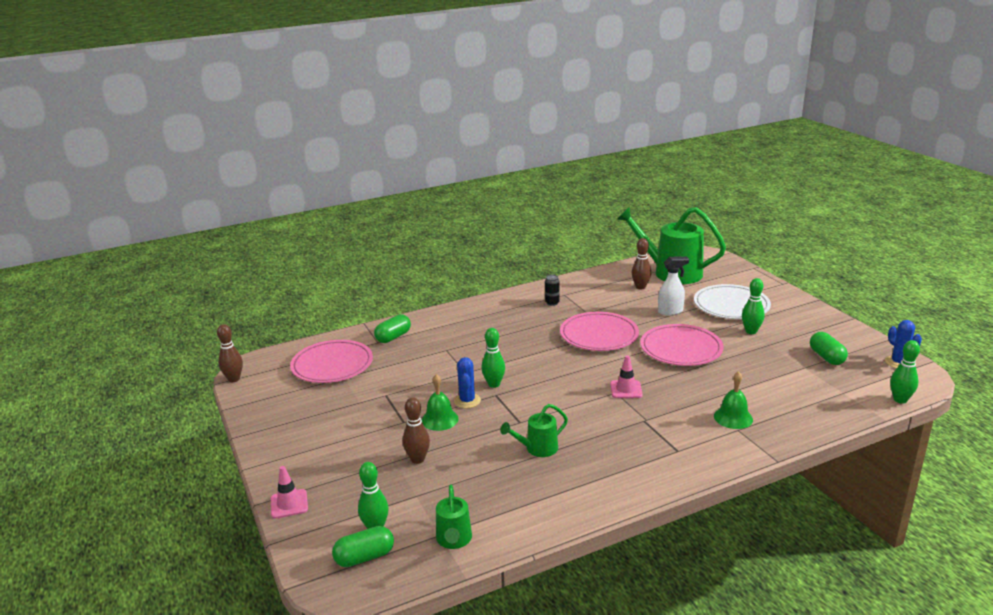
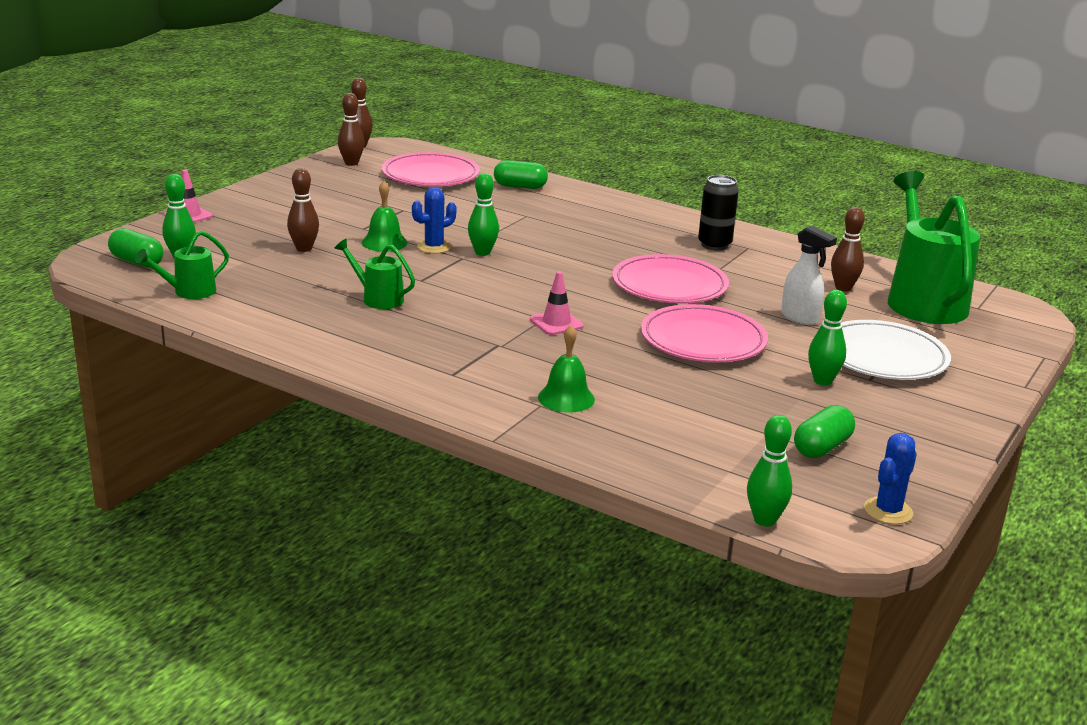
camera: 55 degrees right, 0 degrees up
(266, 392) = (351, 163): none -> brown bowling pin
(552, 303) = (714, 245): black can -> black can, size x1.60

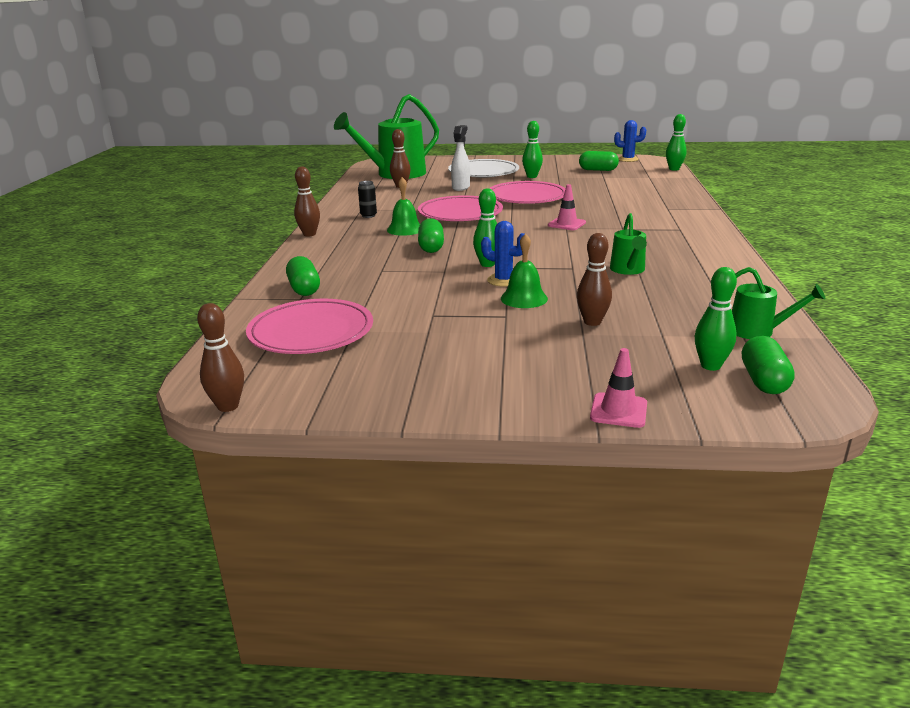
camera: 115 degrees left, 0 degrees up
(351, 163) = (311, 386): brown bowling pin -> brown bowling pin (309, 234)
(564, 245) = (431, 247): none -> green capsule
(566, 398) = (649, 206): green bell -> green bell (405, 229)
(714, 245) = (368, 215): black can -> black can, size x0.62

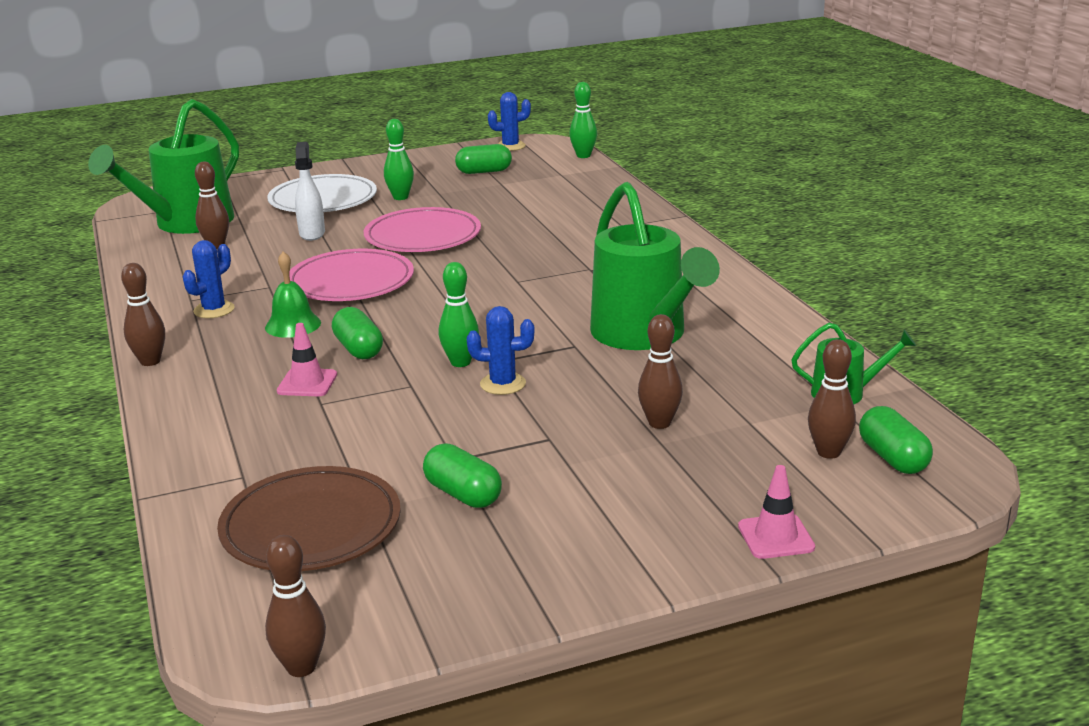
camera: 25 degrees left, 0 degrees up
(304, 289) = (233, 459): green capsule -> green capsule (463, 494)
(311, 332) = (311, 526): pink plate -> brown plate
(368, 215) = (214, 310): black can -> blue cactus
(524, 298) = (551, 406): green bell -> none
(566, 224) = (513, 274): pink traffic cone -> pink traffic cone (307, 383)
(628, 270) = (645, 335): green watering can -> green watering can, size x2.07
(710, 366) = (828, 452): green bowling pin -> brown bowling pin

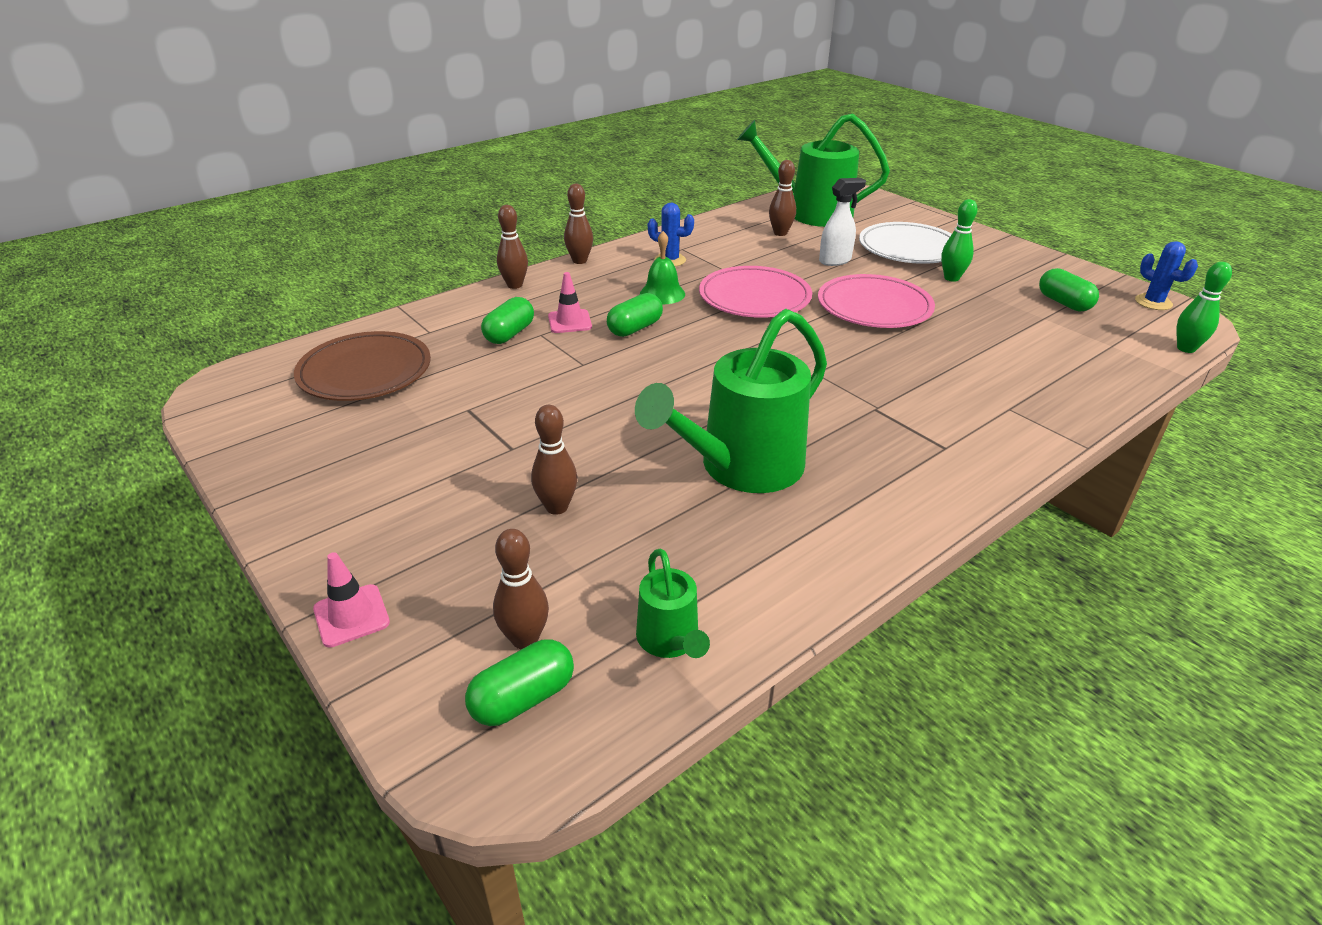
camera: 70 degrees right, 10 degrees up
(301, 667) = (198, 408): brown bowling pin -> brown bowling pin (514, 285)
(460, 362) = (633, 377): green bowling pin -> none
(463, 494) = (413, 424): green capsule -> green capsule (509, 334)
(503, 384) = (602, 406): blue cactus -> none

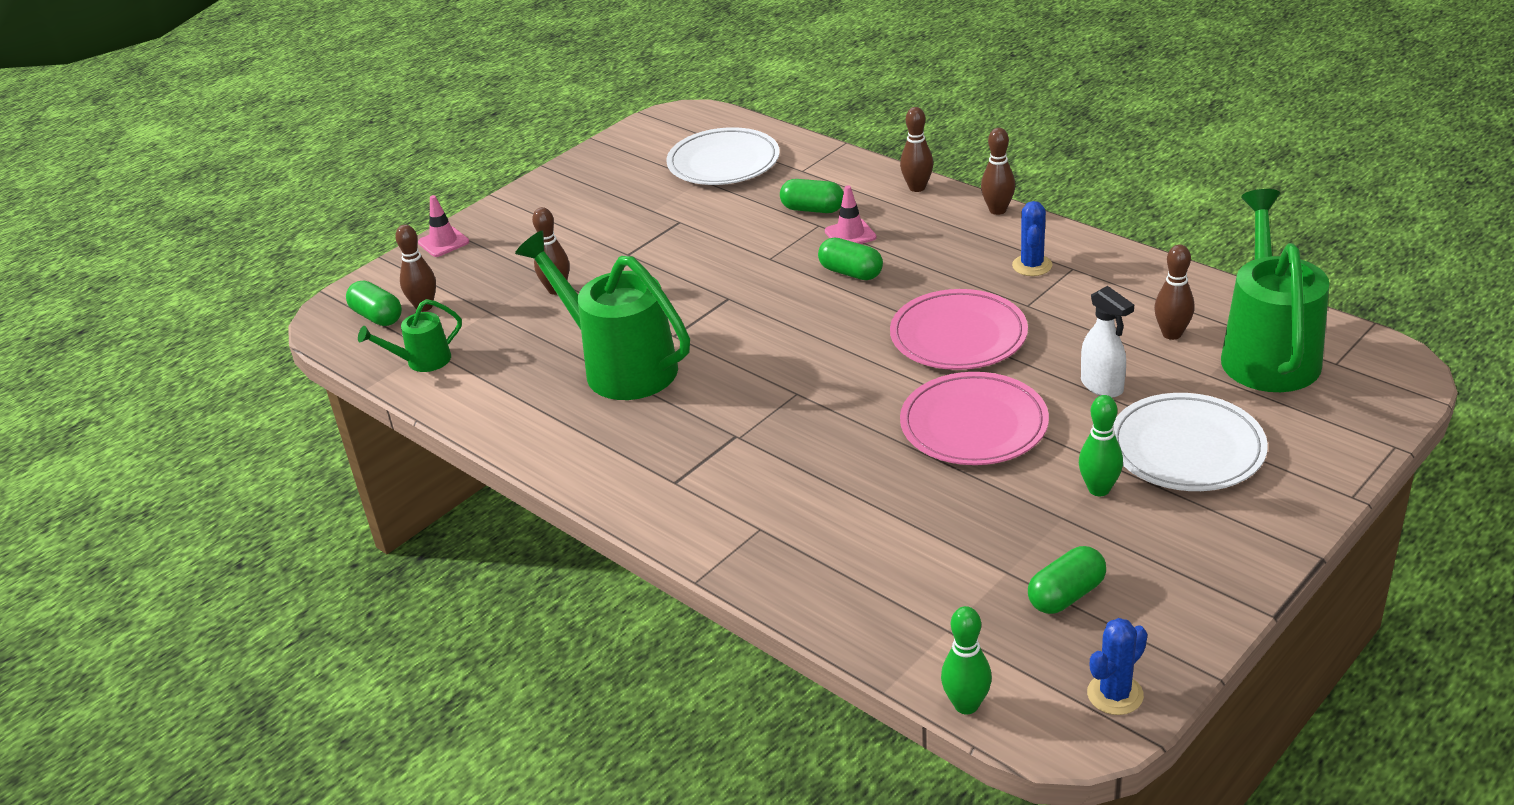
camera: 85 degrees right, 0 degrees up
(365, 372) = (723, 162): brown plate -> white plate
(662, 293) = (939, 275): green bell -> none

